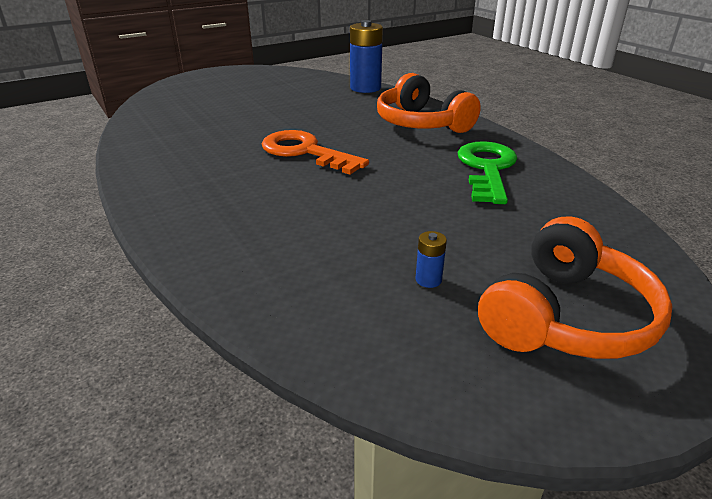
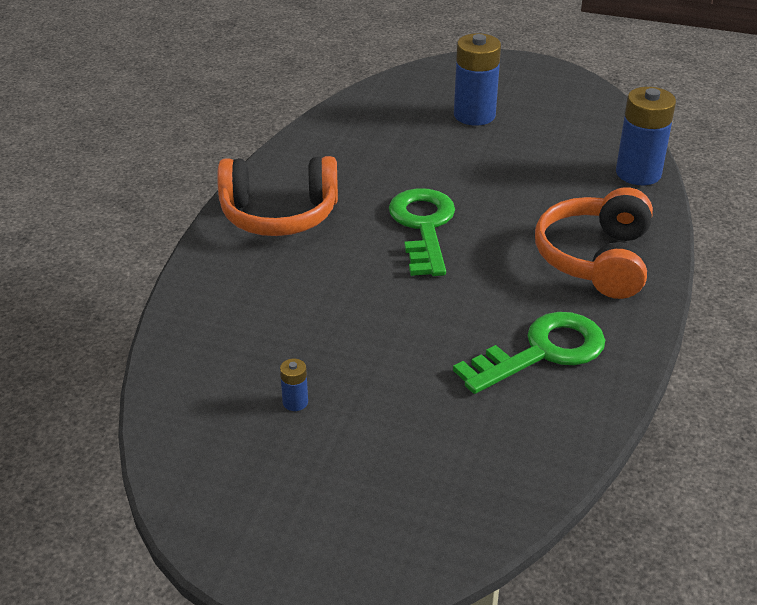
camera: 50 degrees right, 5 degrees up
(230, 98) = (474, 115): none -> blue battery
(305, 152) = (423, 227): orange key -> green key
(566, 317) = (323, 497): orange headphones -> orange headphones (279, 214)

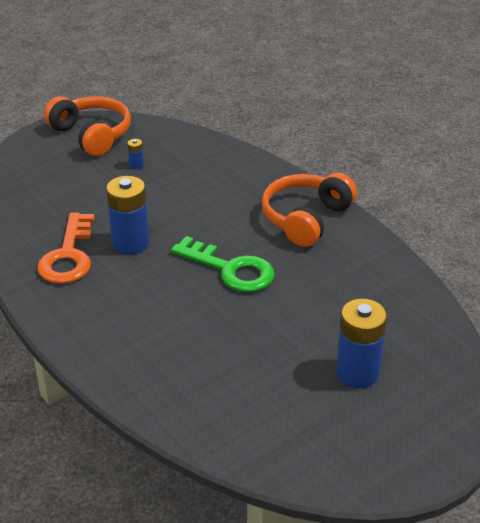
camera: 125 degrees right, 0 degrees up
(542, 352) = (68, 256): green key -> orange key
(596, 259) = (113, 326): orange headphones -> orange headphones (92, 135)
(638, 173) = (179, 417): blue battery -> blue battery (130, 243)

